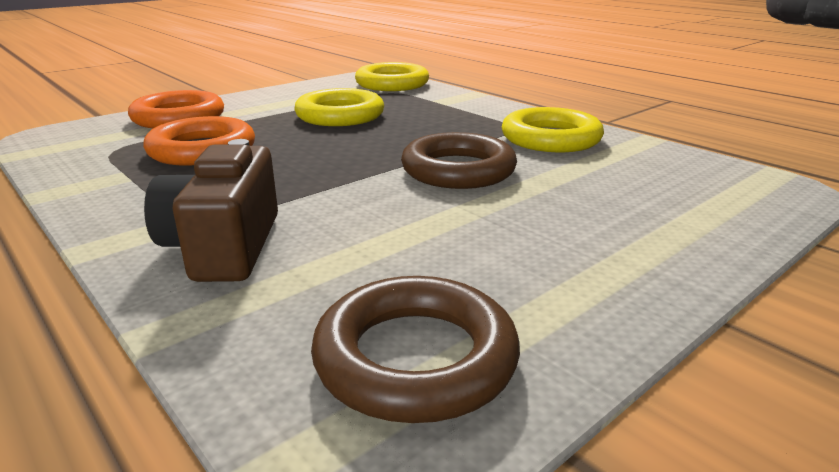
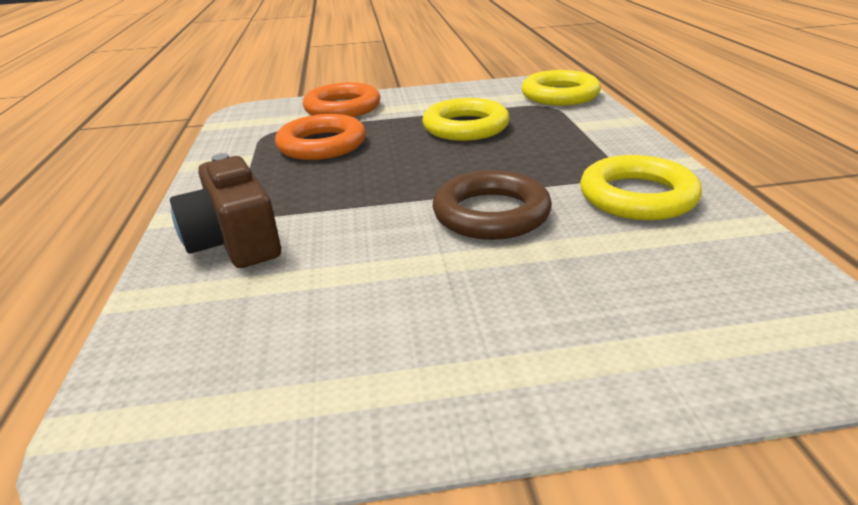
camera: 35 degrees right, 5 degrees up
(224, 246) = (235, 241): brown camera -> brown camera turned 60 degrees counterclockwise
(415, 358) = (230, 387): brown ring -> none

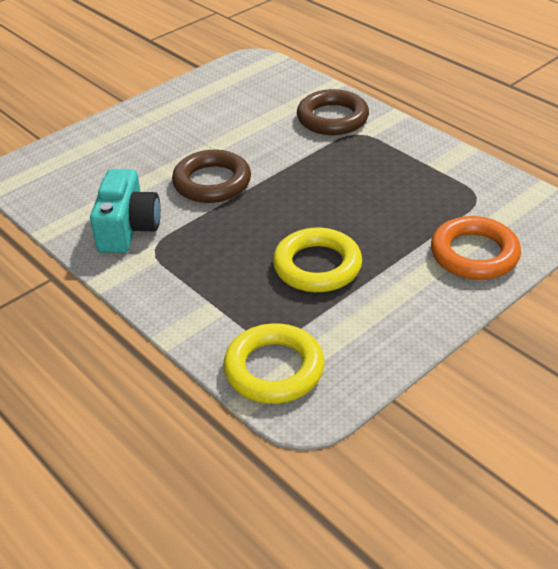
camera: 145 degrees right, 10 degrees up
(235, 241) = (332, 118): brown camera -> brown ring
(322, 145) = (407, 199): orange ring -> none
(637, 196) = (128, 228): yellow ring -> turquoise camera

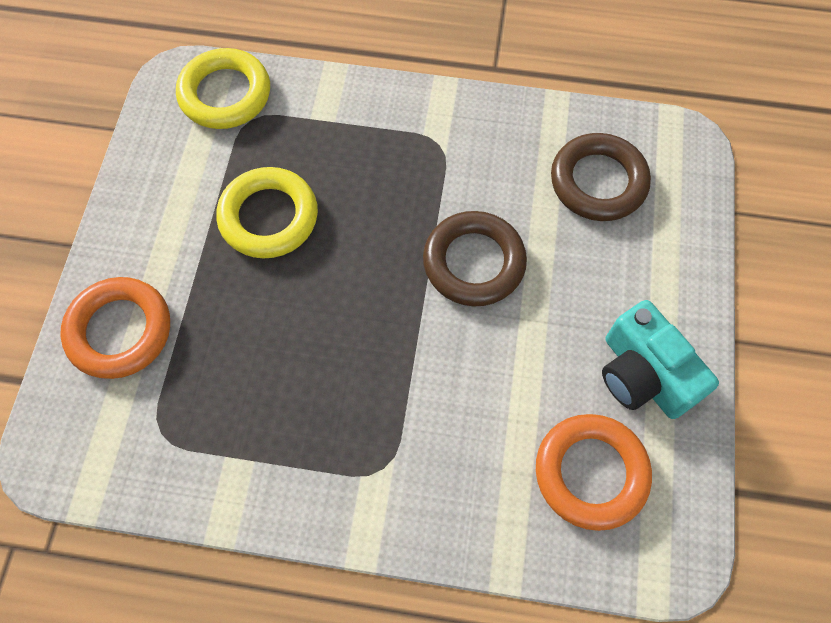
camera: 140 degrees right, 25 degrees up
(128, 228) = (488, 150): turquoise camera -> turquoise camera (643, 374)
(255, 93) = (591, 473): none -> orange ring
(332, 118) = (440, 482): brown ring -> brown ring (598, 182)

